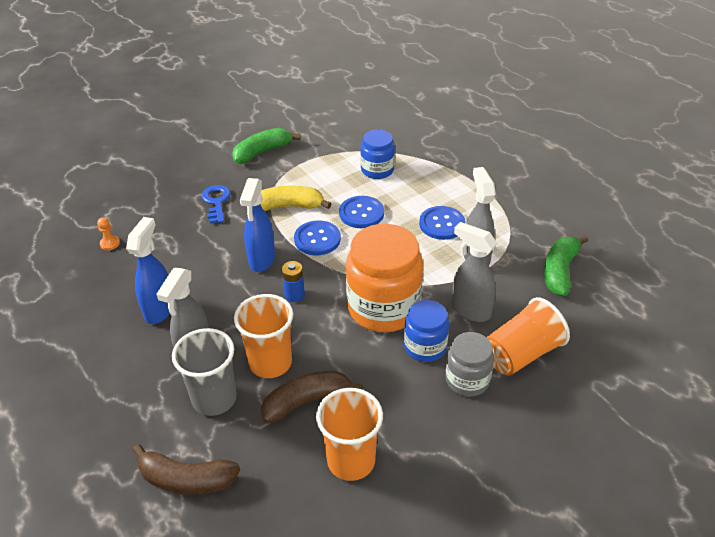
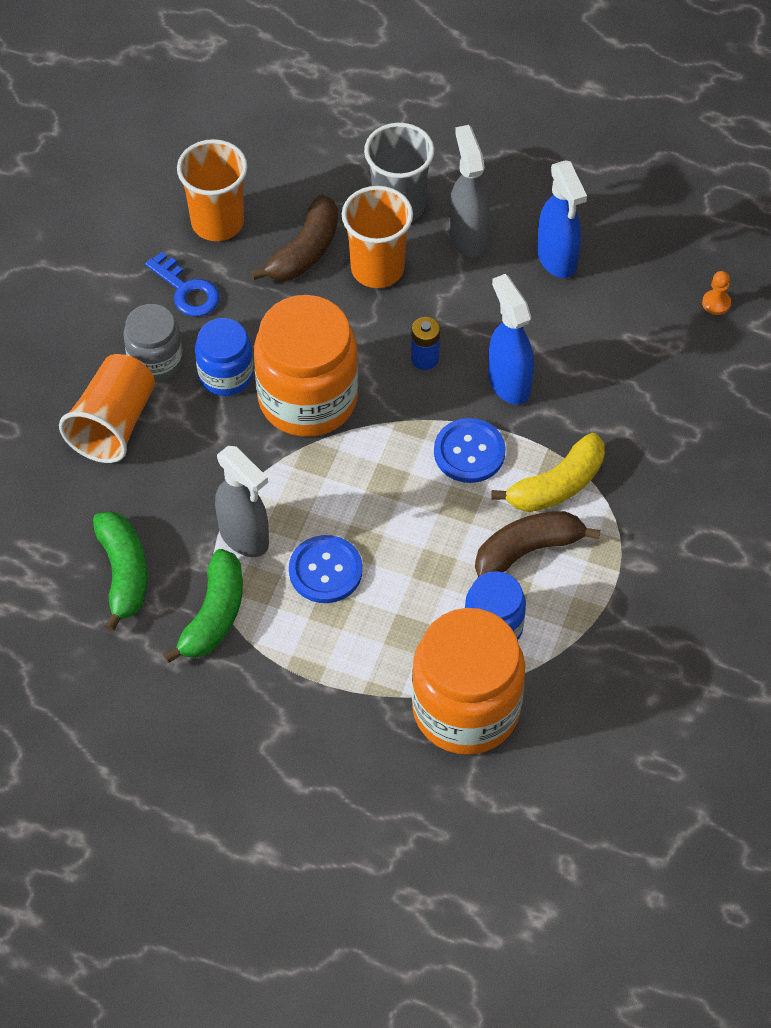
camera: 145 degrees right, 15 degrees up
(186, 479) = (353, 131): brown banana -> brown banana (528, 550)
(216, 202) = (659, 437): blue key -> blue key (187, 290)
(262, 152) = (695, 567): green banana -> green banana (214, 615)
(361, 213) = (448, 528): blue button -> none
(417, 150) = (466, 709): none -> orange jar
(470, 310) = (204, 450): grey spray bottle -> none

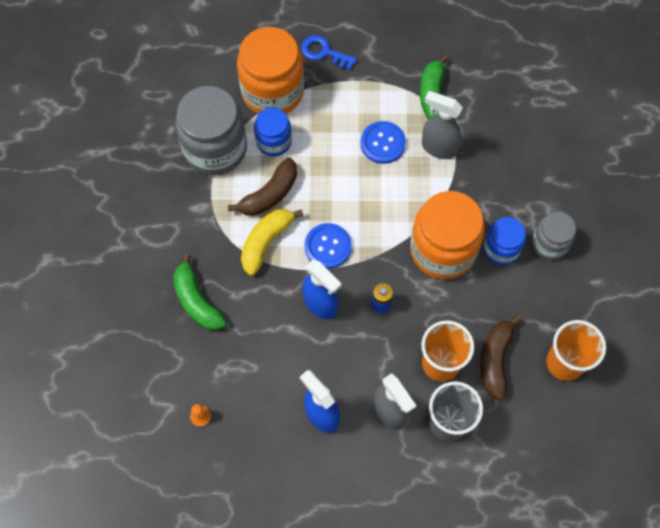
camera: 160 degrees right, 10 degrees up
(113, 424) = (551, 192): orange cup -> none
(123, 573) = (495, 104): green banana -> green banana (197, 301)
(187, 290) = (557, 301): blue key -> blue key (324, 52)
(589, 645) = (215, 148): none -> grey jar

